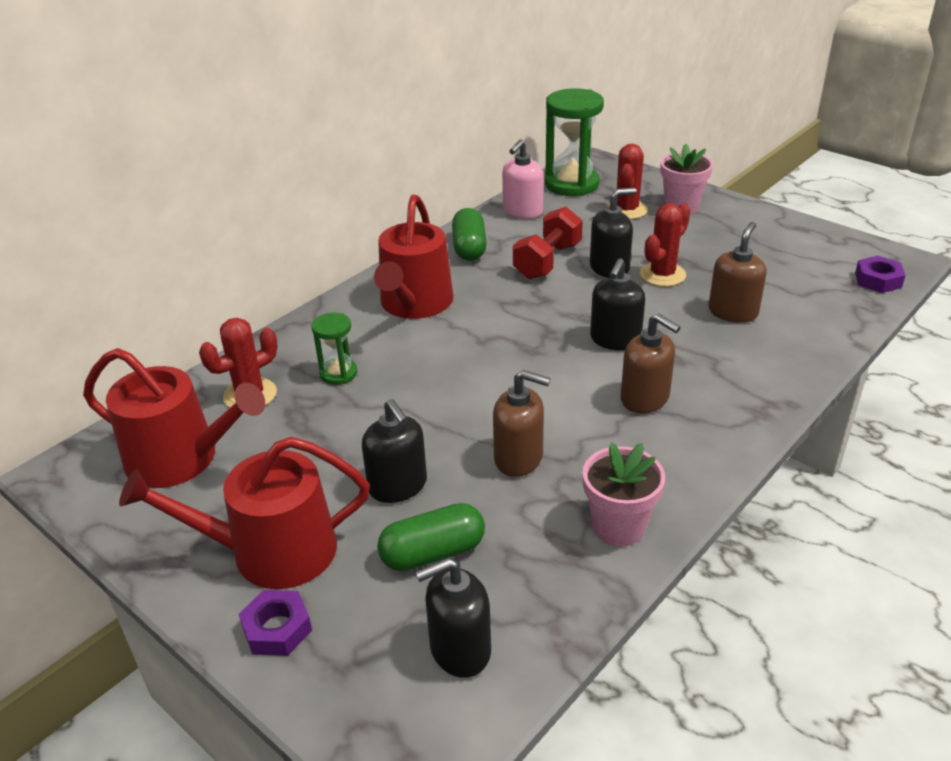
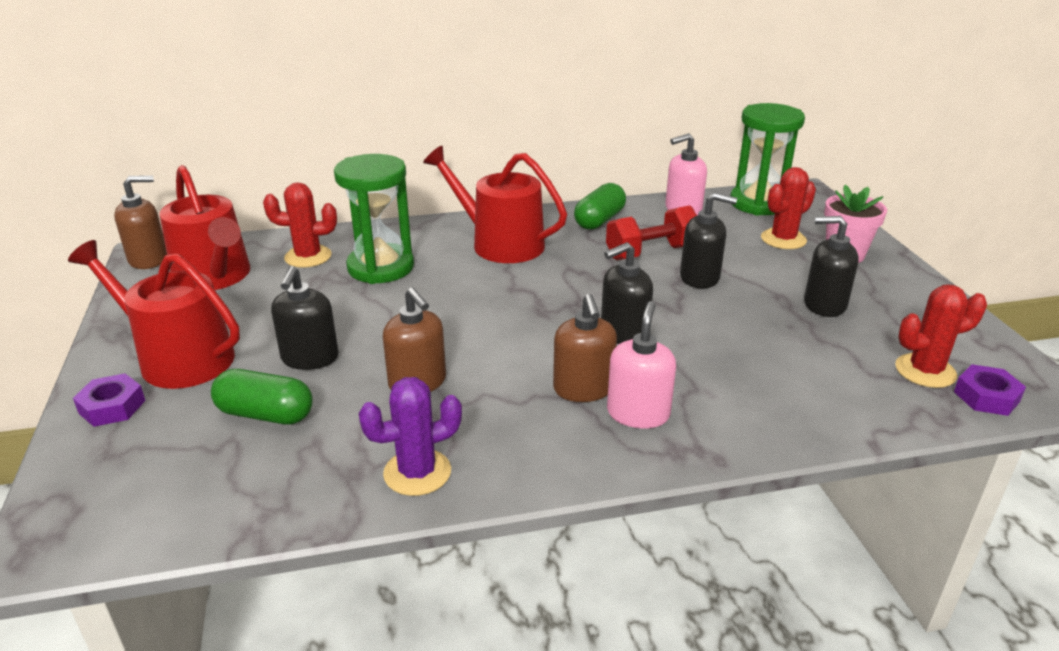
camera: 35 degrees right, 5 degrees down
(338, 373) = (380, 267): green hourglass -> green hourglass, size x1.91
(414, 304) = (500, 243): red watering can -> red watering can turned 75 degrees clockwise
(459, 649) = (186, 488): black soap dispenser -> black soap dispenser (824, 305)
(618, 527) = (417, 472): pink flower pot -> purple cactus
(662, 275) = (743, 301): red cactus -> red cactus (925, 371)
(703, 398) = (638, 413): none -> pink soap dispenser
(733, 312) = (771, 358): brown soap dispenser -> brown soap dispenser (149, 259)

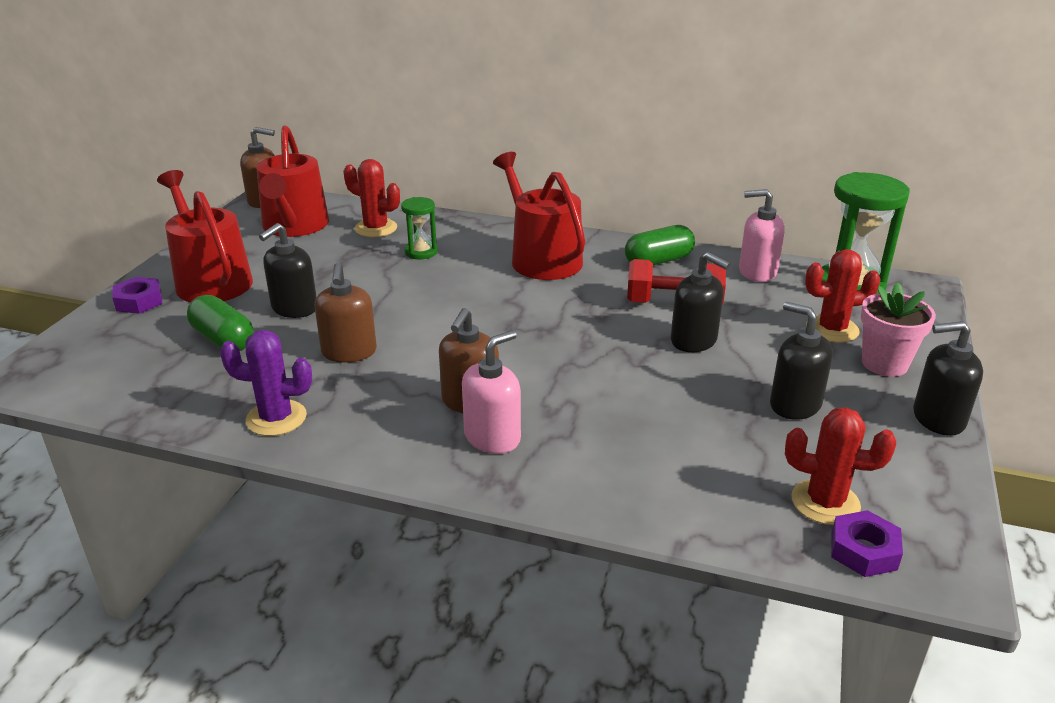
camera: 30 degrees right, 0 degrees up
(380, 267) = (421, 252): green hourglass -> green hourglass, size x0.52
(623, 333) = (560, 367): black soap dispenser -> black soap dispenser (937, 419)

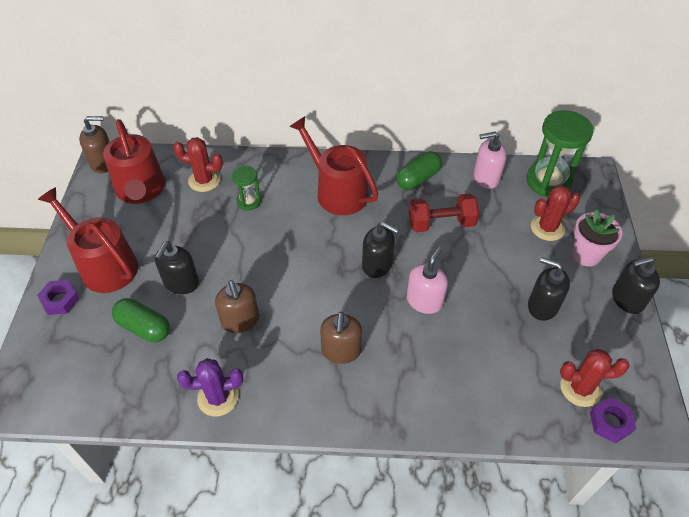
camera: 15 degrees left, 20 degrees up
(492, 437) = (367, 381): pink soap dispenser -> pink soap dispenser (424, 301)
(694, 341) = (465, 258): black soap dispenser -> black soap dispenser (377, 265)

